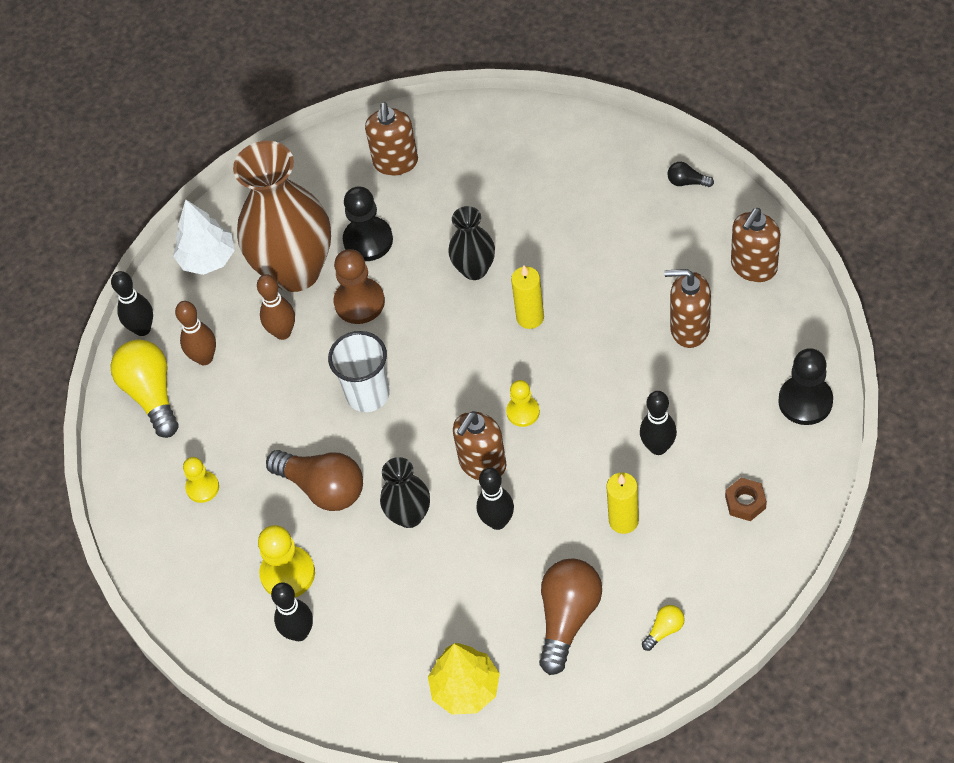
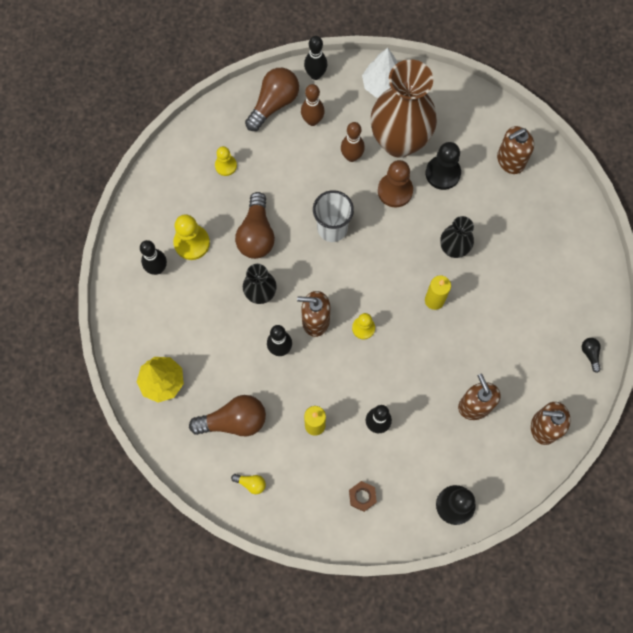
camera: 55 degrees right, 15 degrees up
(151, 394) = (274, 104): yellow light bulb -> brown light bulb

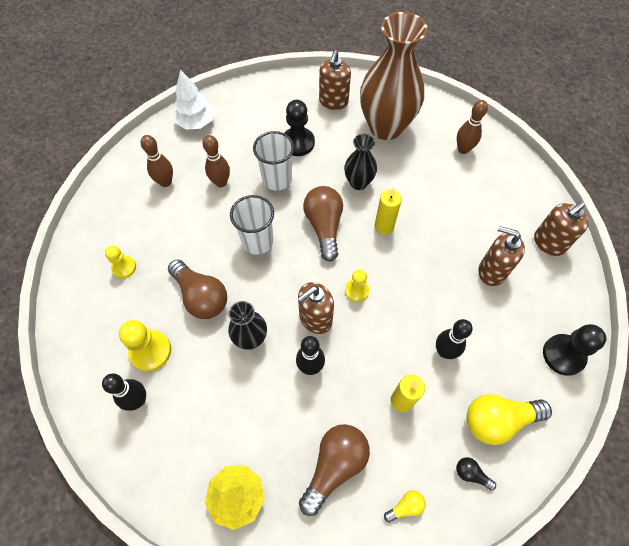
camera: 45 degrees left, 10 degrees down
(274, 104) = (122, 194): brown light bulb -> brown light bulb (324, 227)
(315, 75) = (137, 151): black bowling pin -> none
(362, 496) = (498, 420): brown nut -> yellow light bulb
(395, 191) = (277, 179): brown pawn -> white cup
(399, 141) = (245, 147): brown vase -> brown vase (385, 127)
(569, 296) = (463, 149): none -> brown bowling pin
(590, 354) = (517, 172): black light bulb -> black light bulb (471, 474)

